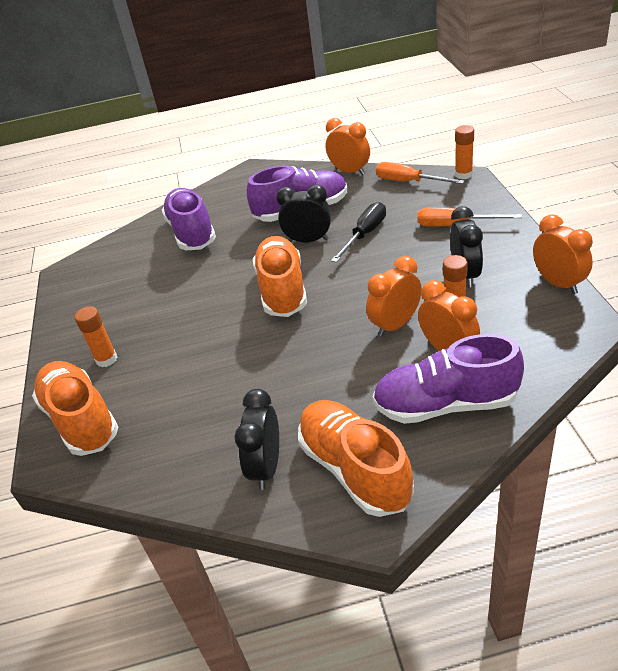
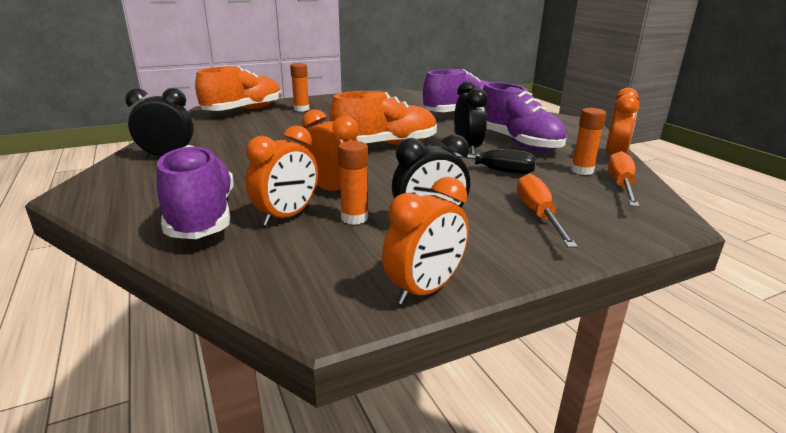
camera: 70 degrees right, 15 degrees down
(354, 469) = (143, 184): orange shoe -> none
(463, 174) = (675, 218): orange glue stick -> orange glue stick (582, 171)

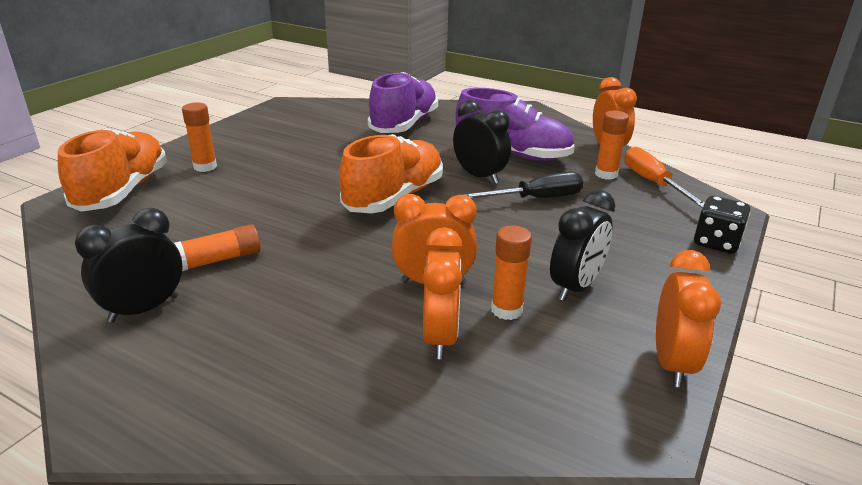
camera: 35 degrees left, 5 degrees up
(202, 217) = (351, 380): purple shoe -> none
(235, 147) = (218, 260): none -> orange glue stick
(538, 215) = (640, 241): orange screwdriver -> none
(616, 237) = (716, 242): none -> black dice

